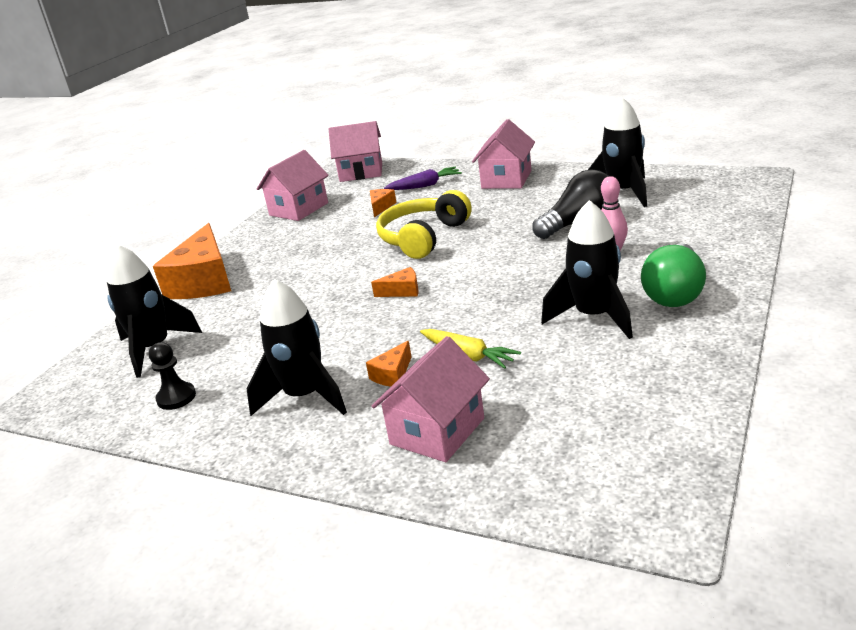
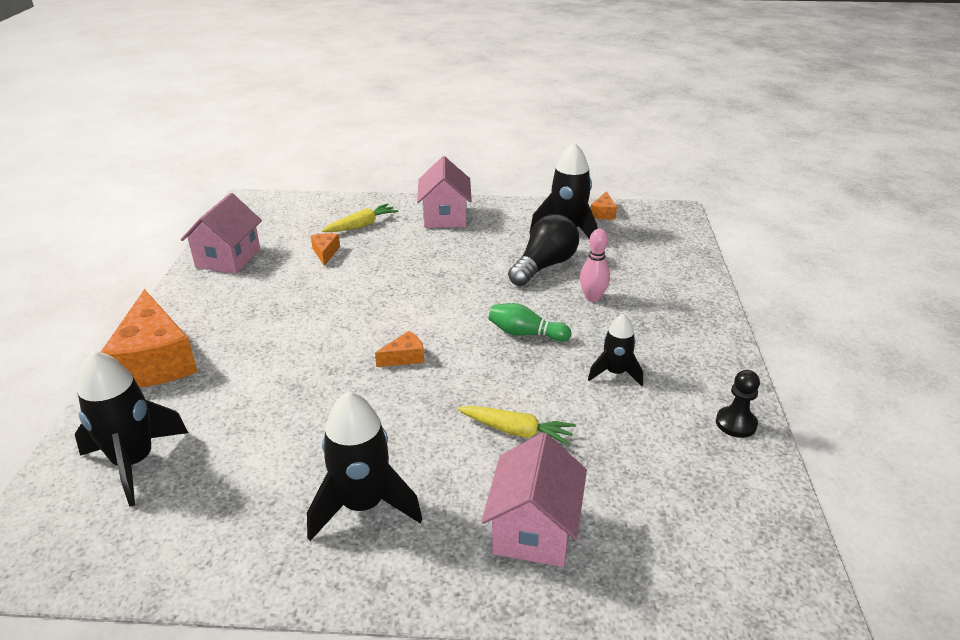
camera: 25 degrees left, 5 degrees up
(176, 397) = (200, 528): black pawn -> black pawn (736, 423)
(361, 172) = (279, 209): pink house -> none
(392, 374) = (448, 464): orange cheese -> orange cheese (603, 213)
(423, 237) = (393, 289): yellow headphones -> none
(425, 186) = (361, 225): purple carrot -> yellow carrot
(525, 279) = (525, 334): none -> green bowling pin
(594, 317) = (615, 373): black rocket -> black rocket, size x0.59
(675, 293) = (673, 340): green light bulb -> none

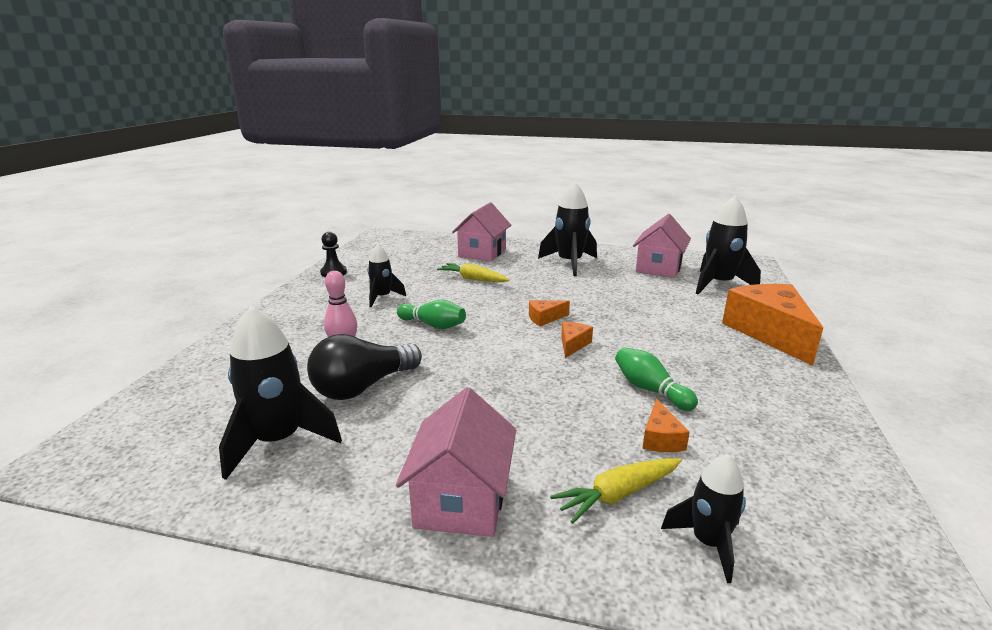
camera: 170 degrees left, 10 degrees down
(228, 258) = (809, 444): pink house -> pink house (658, 268)
(318, 285) = (650, 390): none -> green bowling pin
(323, 213) = (708, 543): none -> black rocket
(603, 213) = (180, 473): orange cheese -> orange cheese (573, 344)

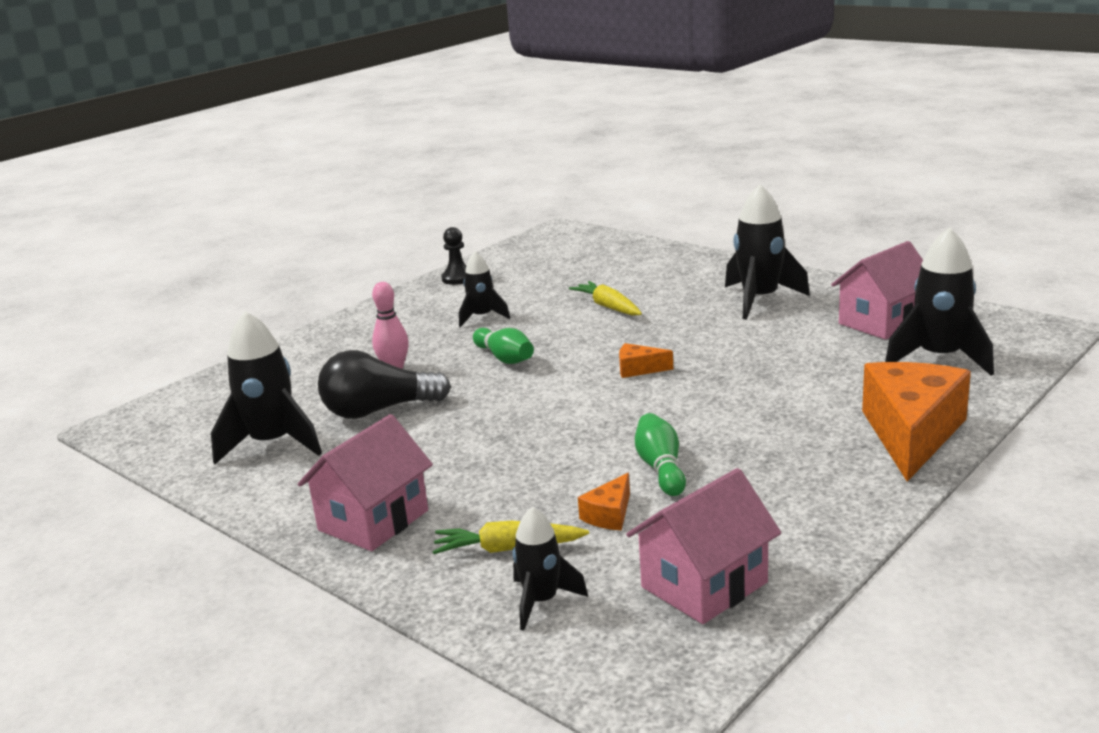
camera: 30 degrees right, 0 degrees up
(482, 253) = (659, 271): pink house -> pink house (704, 585)
(573, 344) = (635, 405): orange cheese -> none

